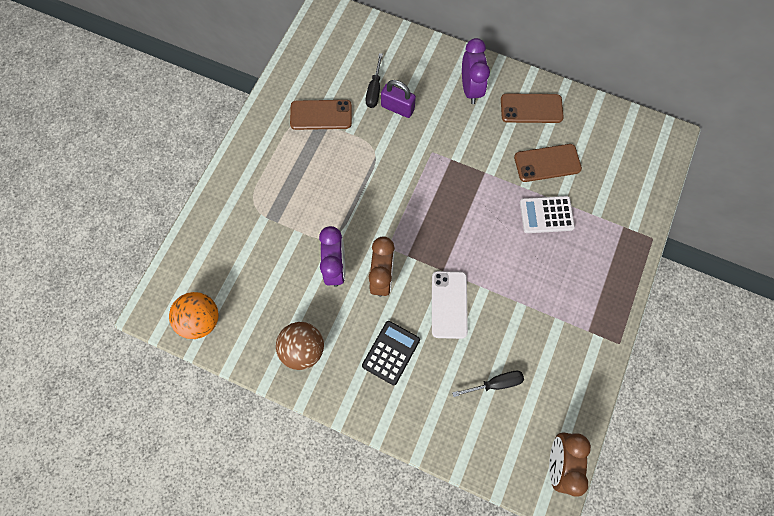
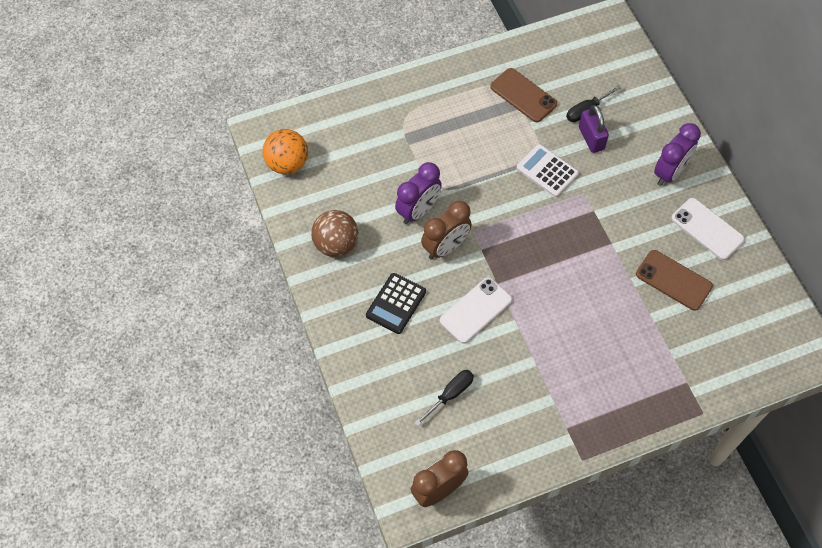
camera: 45 degrees right, 10 degrees down
(391, 352) = (396, 303): black calculator -> black calculator turned 135 degrees clockwise
(495, 383) = (450, 395): black screwdriver -> black screwdriver turned 75 degrees counterclockwise
(531, 108) = (707, 229): brown phone -> white phone
(546, 215) = (628, 316): white calculator -> white calculator (547, 171)

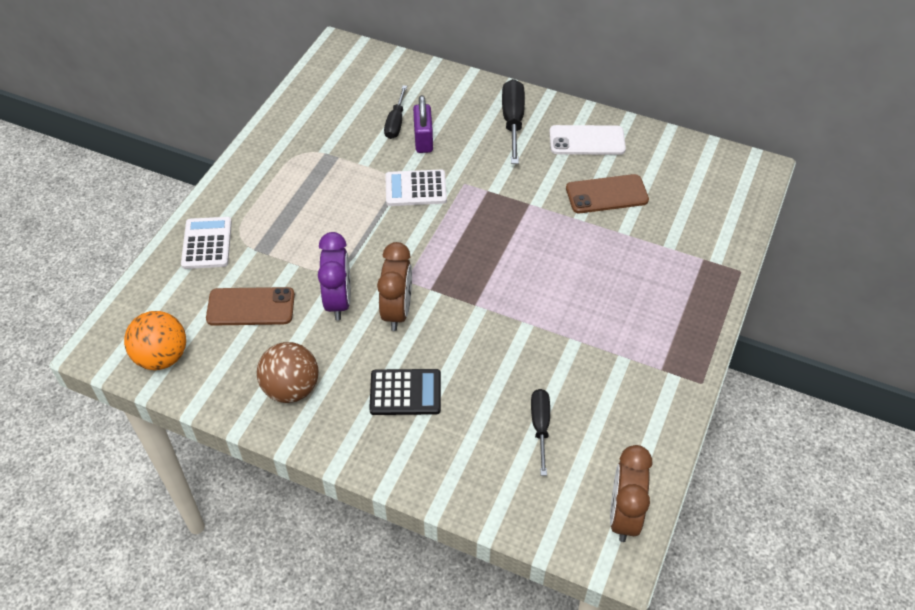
camera: 45 degrees left, 10 degrees down
(381, 107) = (207, 243): none -> white calculator
(396, 303) = (405, 393): black calculator -> black calculator turned 75 degrees counterclockwise
(475, 310) = (482, 340): white phone -> none
(523, 95) = (329, 147): brown phone -> brown phone (251, 307)
(591, 138) = (423, 140): purple padlock -> purple padlock turned 60 degrees clockwise
(669, 172) = (513, 122): purple clock -> black screwdriver

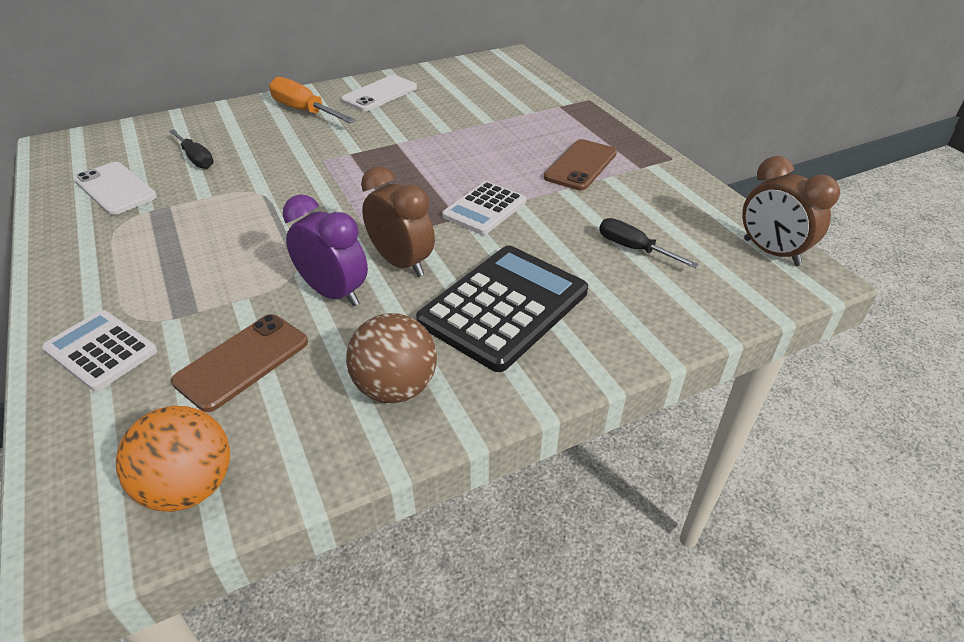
camera: 50 degrees left, 10 degrees down
(328, 118) = (115, 189): none -> white phone
(405, 393) = (504, 307): black calculator -> black calculator, size x1.69
(416, 188) = (284, 184): white calculator -> white calculator (484, 209)
(423, 140) = (241, 155): purple padlock -> none
(513, 122) = (305, 111): black screwdriver -> orange screwdriver
(606, 194) = (443, 110): brown phone -> brown phone (580, 165)

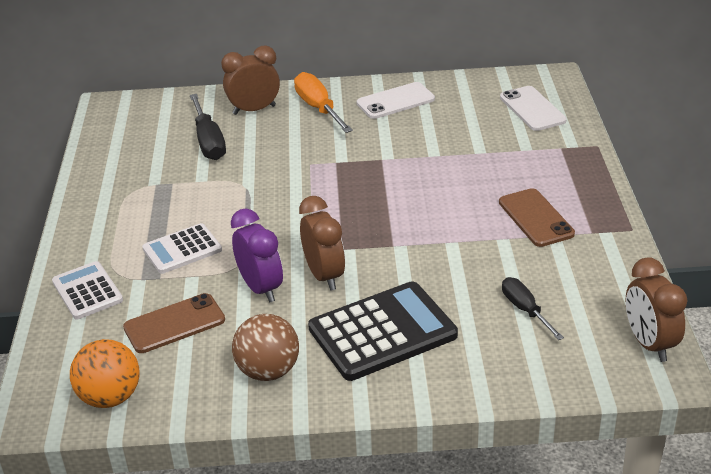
camera: 25 degrees right, 5 degrees down
(115, 189) = (138, 158): white phone -> white phone (532, 109)
(196, 158) = (208, 141): black screwdriver -> black screwdriver, size x1.52
(235, 123) = (254, 110): none -> brown clock
(484, 209) = (420, 242): white calculator -> white calculator (182, 249)
(580, 165) = (536, 218): brown phone -> brown phone turned 75 degrees counterclockwise

